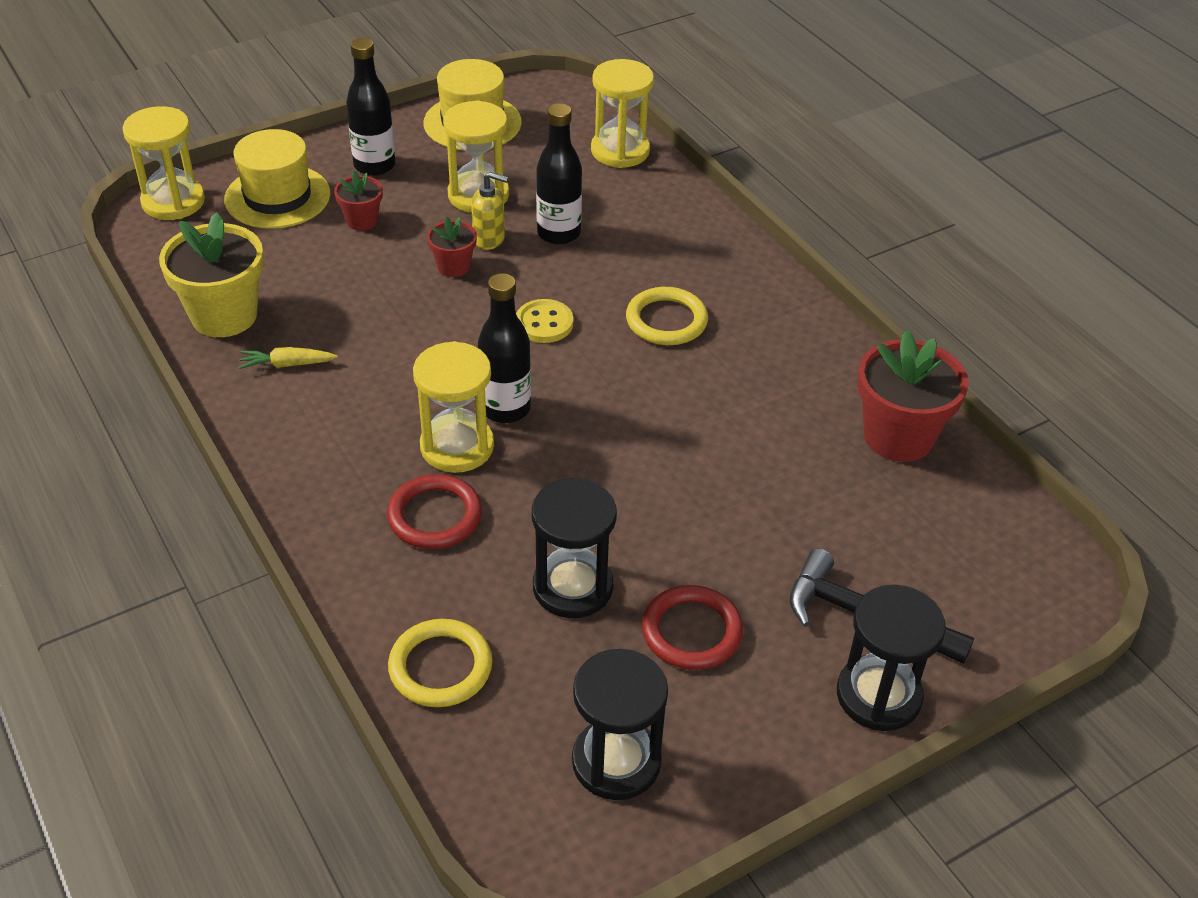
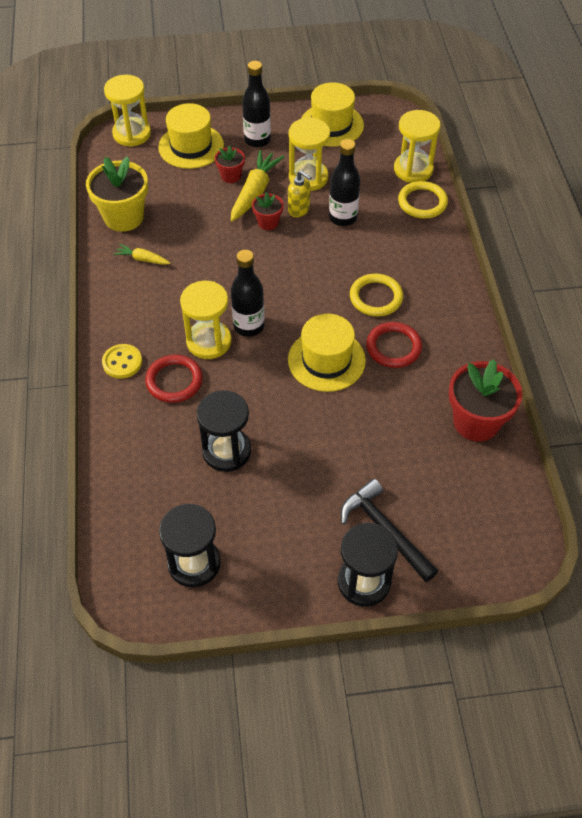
camera: 25 degrees right, 10 degrees up
(410, 232) = (255, 192): none -> yellow carrot
(440, 667) = (131, 472): yellow ring -> yellow ring (422, 202)
(544, 323) = (301, 277): yellow button -> yellow button (122, 362)
(646, 420) = (326, 360): none -> yellow hat
(691, 631) = (278, 502): red ring -> red ring (393, 347)

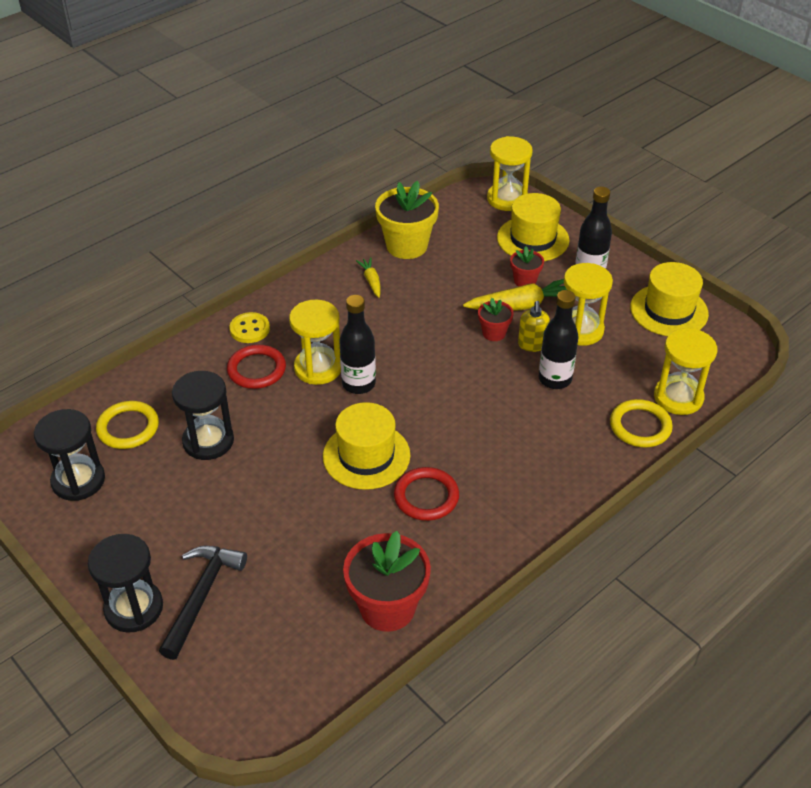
camera: 55 degrees right, 10 degrees down
(376, 297) = (477, 453): yellow ring -> yellow ring (128, 428)

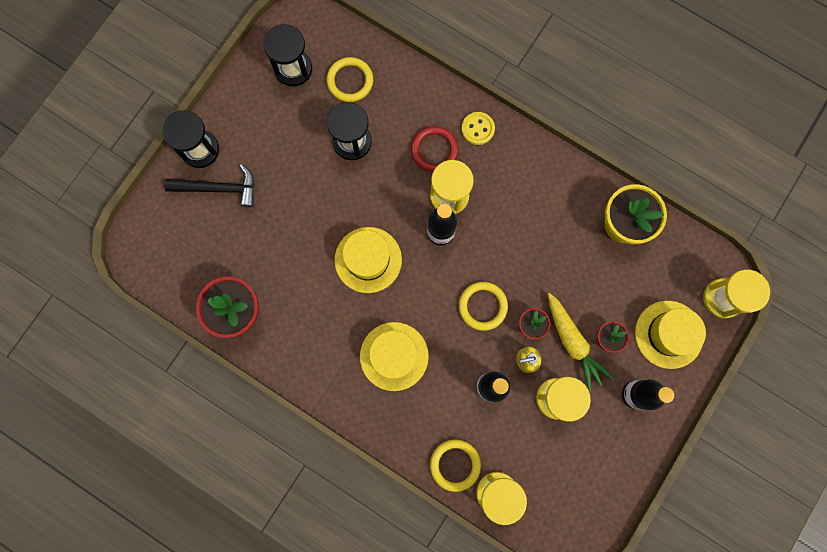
camera: 75 degrees right, 35 degrees up
(371, 281) = (566, 207): yellow carrot -> none
(426, 496) = (340, 314): red ring -> none
(459, 366) = (482, 306): none -> yellow ring
(669, 310) = (605, 473): yellow hat -> yellow hat (394, 356)

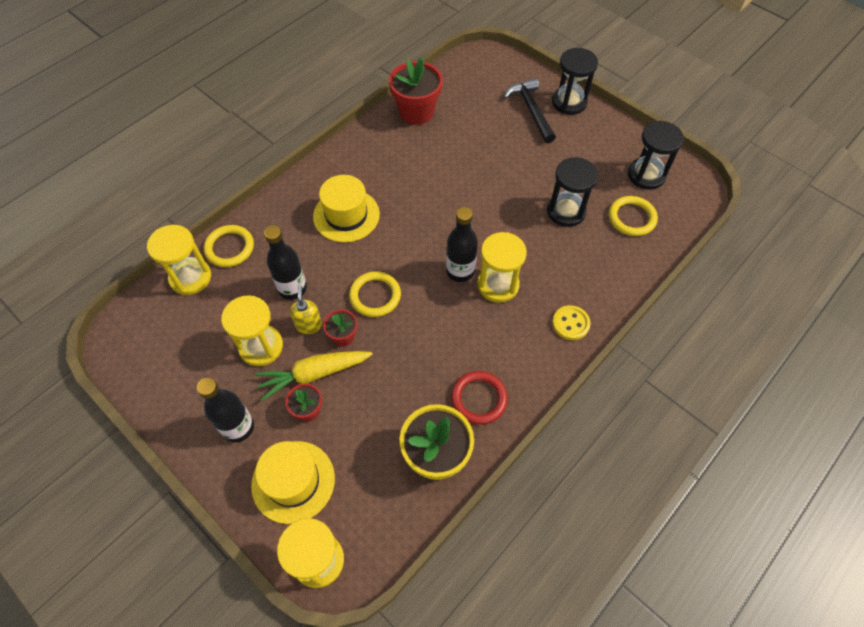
camera: 100 degrees right, 20 degrees down
(218, 188) = (531, 111): black hammer -> black hammer turned 150 degrees clockwise
(368, 260) = (444, 208): yellow hat -> none
(434, 150) = (550, 279): red ring -> red ring (479, 399)

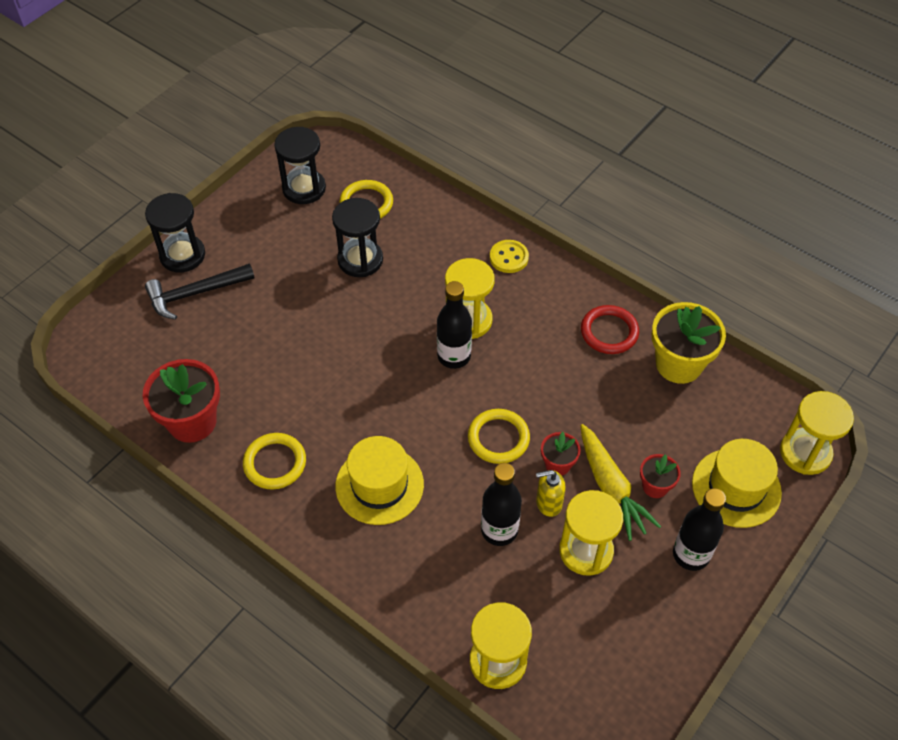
camera: 95 degrees left, 5 degrees down
(229, 248) = (444, 621): yellow ring -> yellow ring (275, 463)

